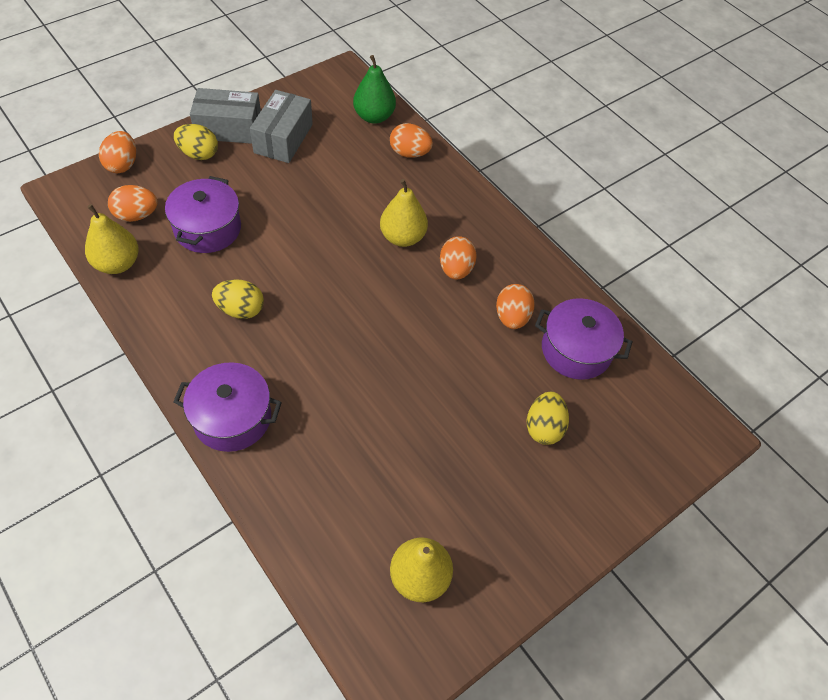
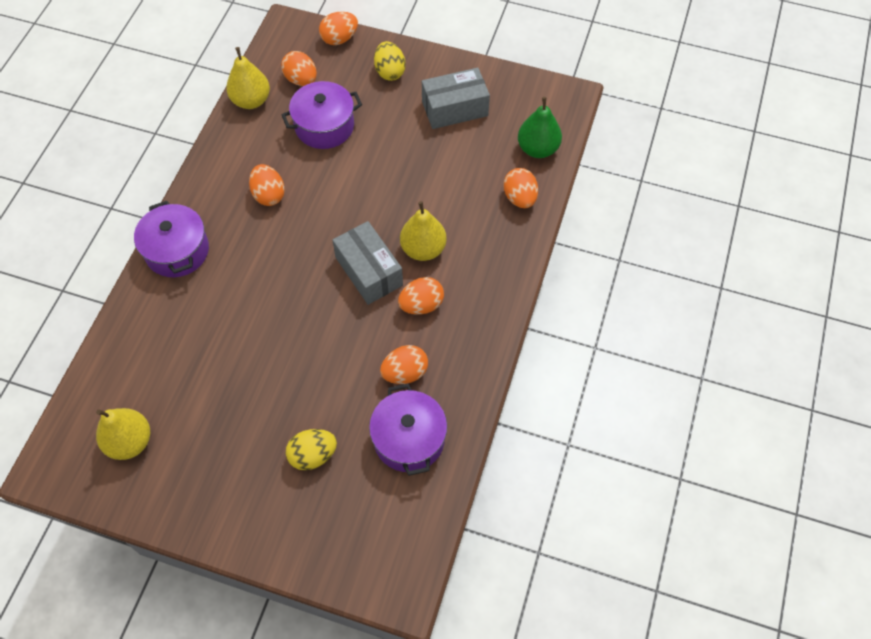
camera: 60 degrees right, 5 degrees up
(229, 128) = (432, 70): grey box -> grey box (369, 271)
(241, 310) = (269, 195): yellow egg -> orange egg

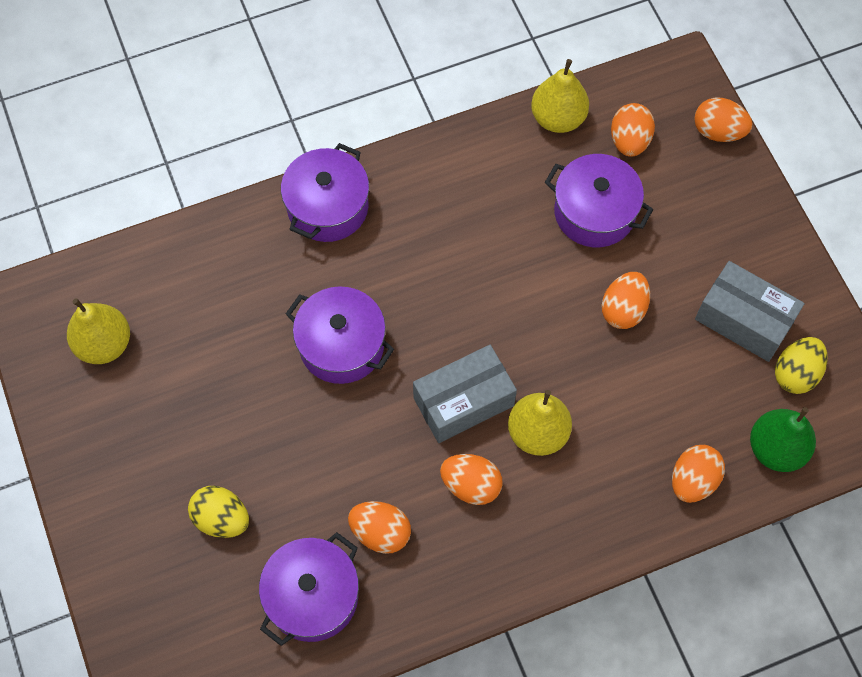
camera: 50 degrees right, 5 degrees up
(269, 195) = (464, 232): orange egg -> orange egg (623, 309)
(271, 308) = (341, 345): none -> purple pot
(369, 271) = (463, 402): grey box -> grey box turned 45 degrees clockwise
(390, 72) = (726, 216): yellow egg -> yellow egg (796, 373)

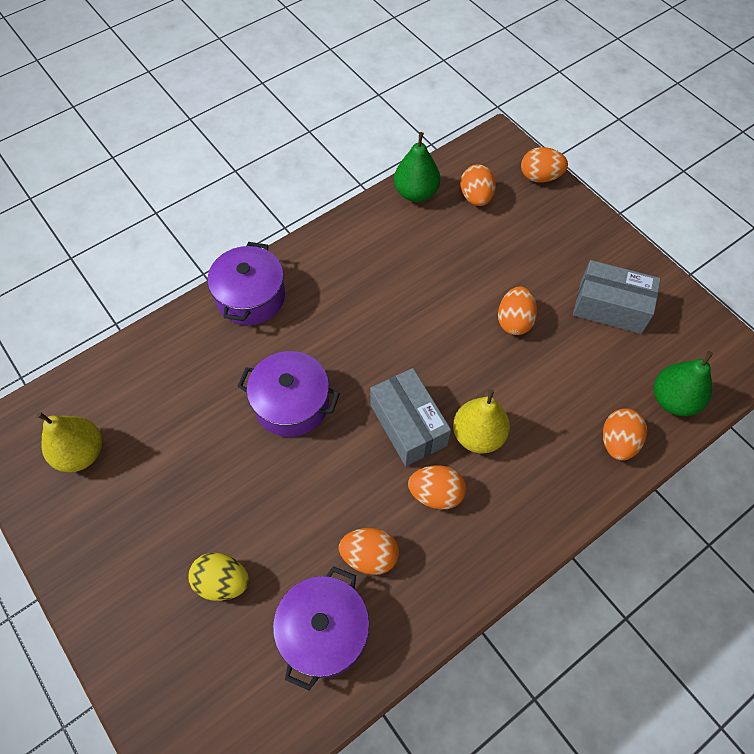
camera: 15 degrees left, 5 degrees down
(463, 402) = (408, 425): grey box -> grey box turned 75 degrees counterclockwise
(558, 118) = (416, 193): yellow pear -> green pear
(594, 212) = (467, 254): purple pot -> none
(796, 373) = (665, 338): yellow egg -> none

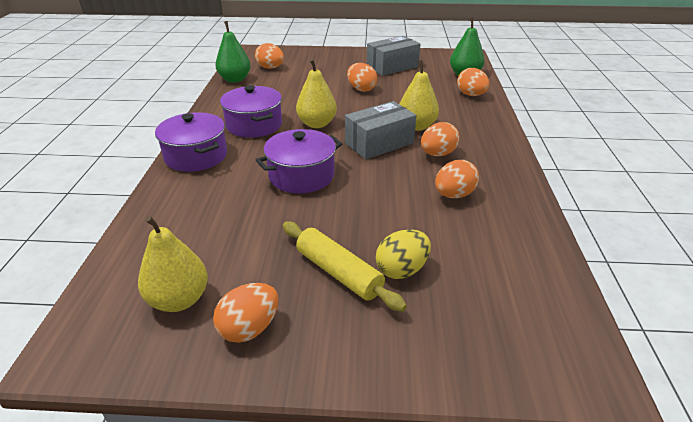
camera: 50 degrees left, 25 degrees down
(184, 536) = (338, 273): none -> yellow rolling pin
(324, 632) = (492, 238): purple pot -> purple pot (254, 125)
(395, 341) = (317, 124): none -> yellow pear
(408, 425) = (379, 143): grey box -> grey box turned 45 degrees counterclockwise
(540, 177) = (290, 51): orange egg -> orange egg (249, 328)

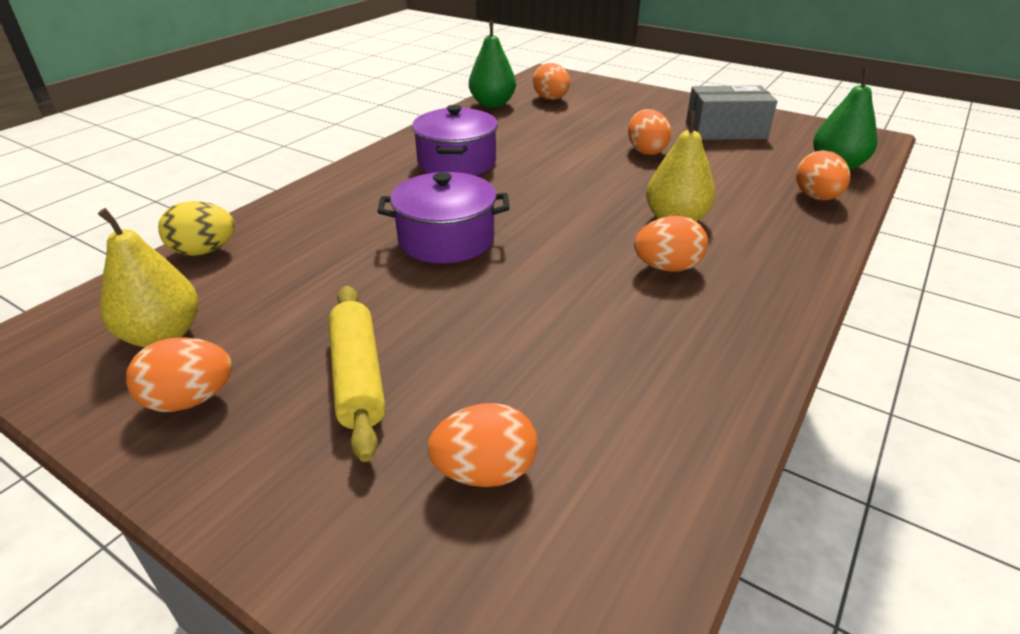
camera: 30 degrees right, 0 degrees up
(196, 156) = (354, 181): purple pot -> none
(317, 124) = (535, 181): yellow pear -> none
(379, 143) = (594, 228): grey box -> none
(402, 270) = (440, 408): yellow egg -> yellow egg (204, 251)
(454, 195) = (629, 333): orange egg -> orange egg (485, 472)

